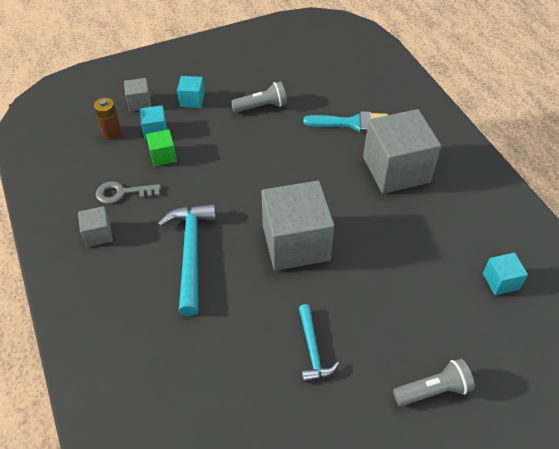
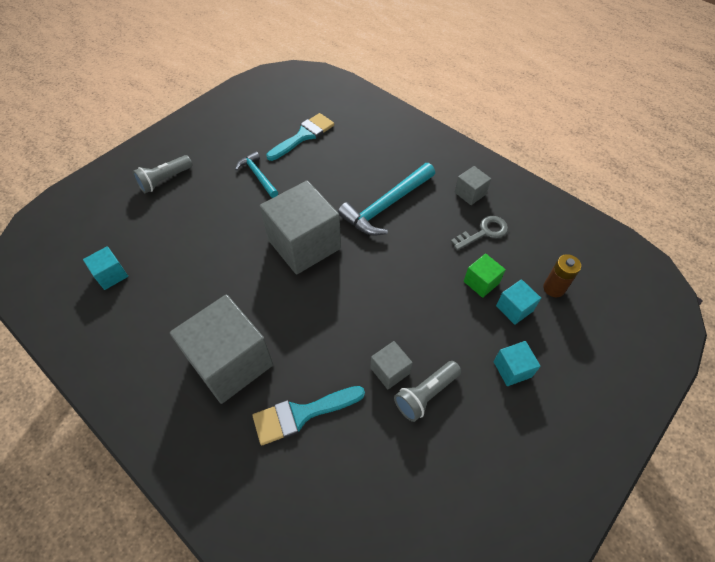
camera: 155 degrees right, 5 degrees up
(139, 103) = (565, 339): grey cube -> grey cube (390, 371)
(191, 253) = (386, 206): turquoise hammer -> turquoise hammer turned 75 degrees clockwise
(226, 394) = (304, 136): none -> turquoise brush

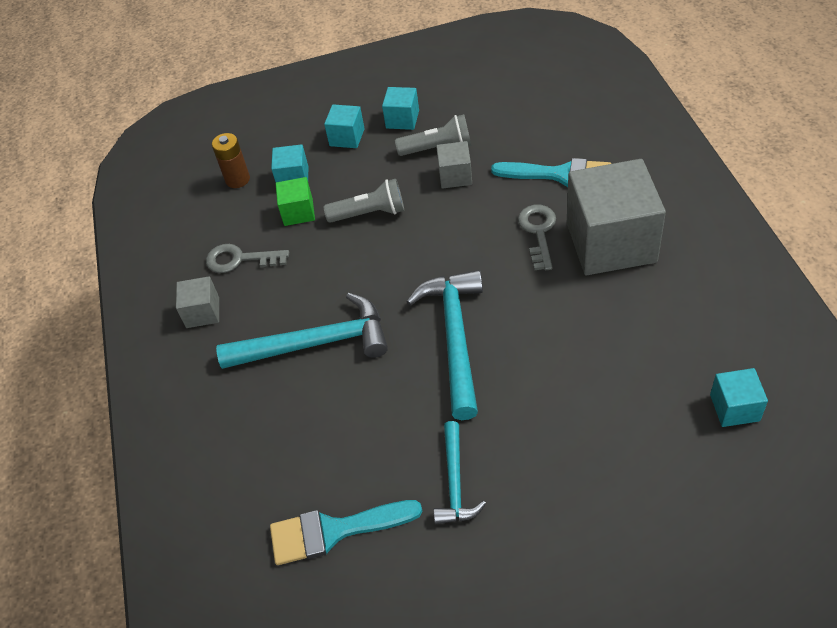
camera: 140 degrees left, 5 degrees down
(165, 180) = (611, 551): grey flashlight -> grey flashlight (369, 213)
(291, 346) = (538, 232): none -> grey key
(304, 244) = (455, 337): grey cube -> turquoise hammer
(483, 414) = (402, 119): none -> turquoise cube

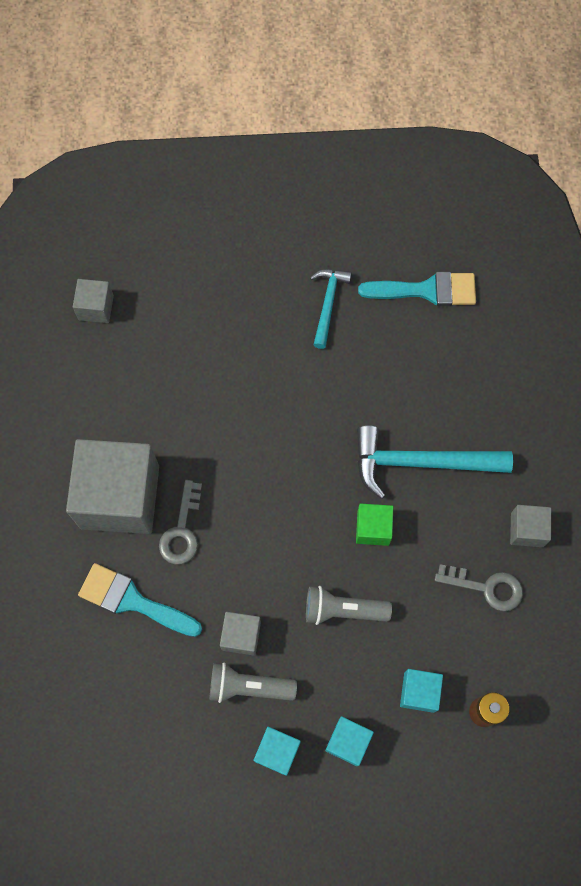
camera: 175 degrees left, 20 degrees up
(298, 212) = (419, 636): green cube -> green cube (373, 528)
(455, 337) = (294, 433): turquoise hammer -> none
(734, 408) = (96, 307): turquoise cube -> grey cube

